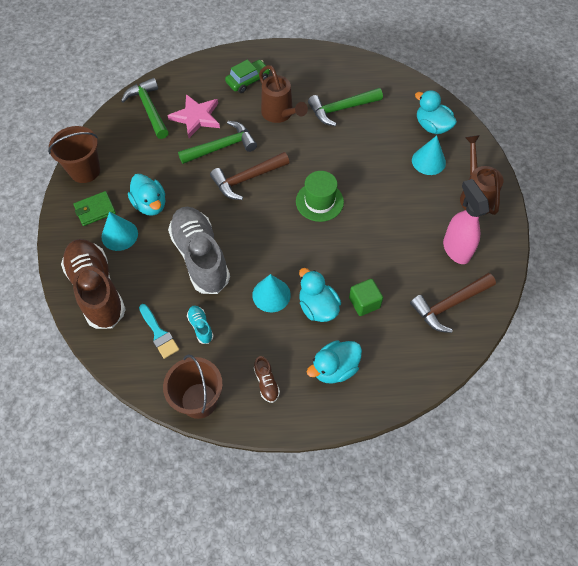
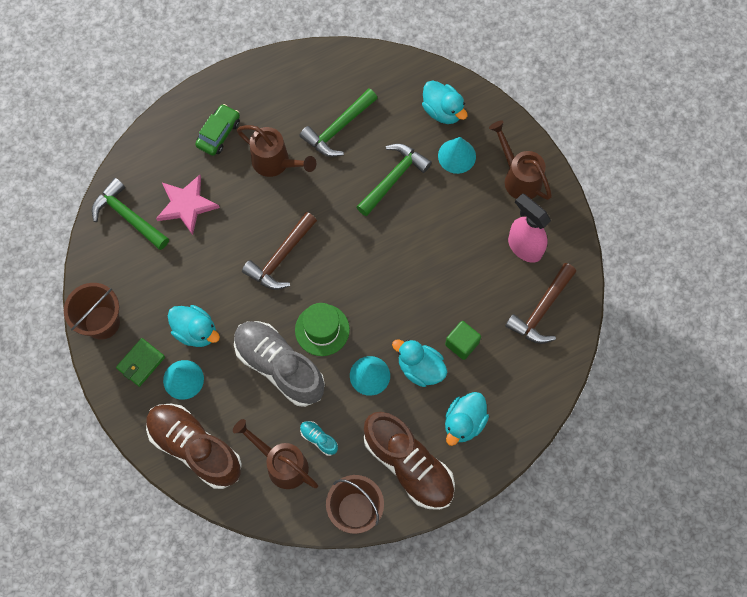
camera: 25 degrees left, 10 degrees up
(159, 333) = (282, 464): turquoise brush -> brown watering can
(222, 147) = (234, 230): green hammer -> green hammer (393, 178)
(266, 383) = (408, 465): brown shoe -> brown shoe, size x2.47
(319, 201) = (368, 252): green hat -> green hat (322, 330)
(432, 126) = (442, 111): turquoise duck -> turquoise duck turned 150 degrees counterclockwise

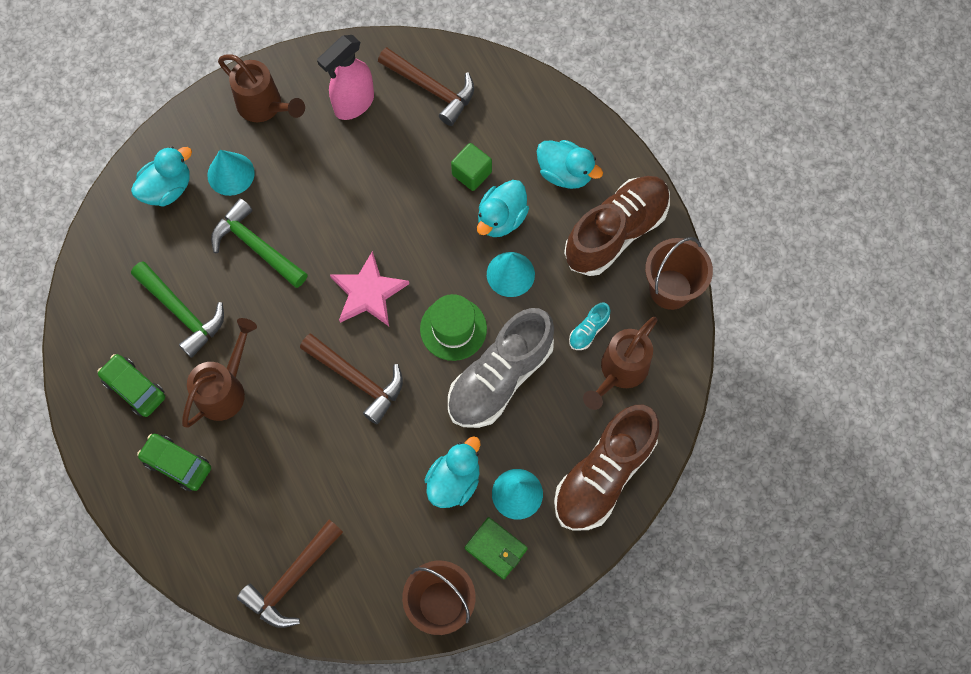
camera: 90 degrees left, 0 degrees up
(128, 216) = (291, 580): green hammer -> brown hammer
(186, 205) = (279, 502): pink star -> pink star (368, 293)
(278, 100) = (134, 388): none -> green car
(519, 178) = (264, 106): brown watering can -> brown watering can turned 105 degrees counterclockwise

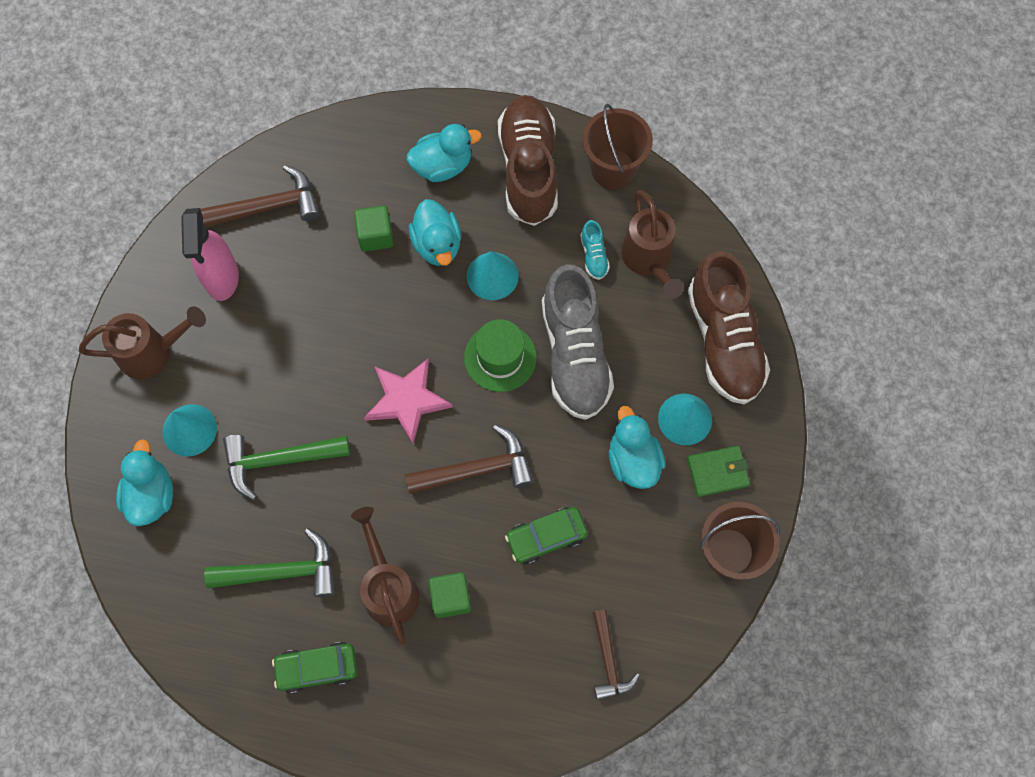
camera: 50 degrees left, 0 degrees up
(177, 464) = (422, 682): green car -> green car (546, 537)
(251, 436) = (450, 598): none -> green cube
(291, 580) = (609, 661): brown hammer -> brown hammer, size x0.66

